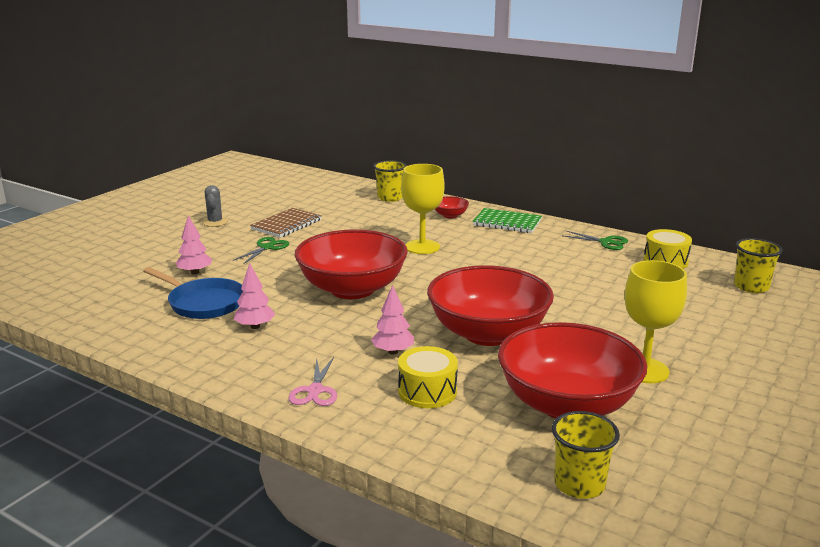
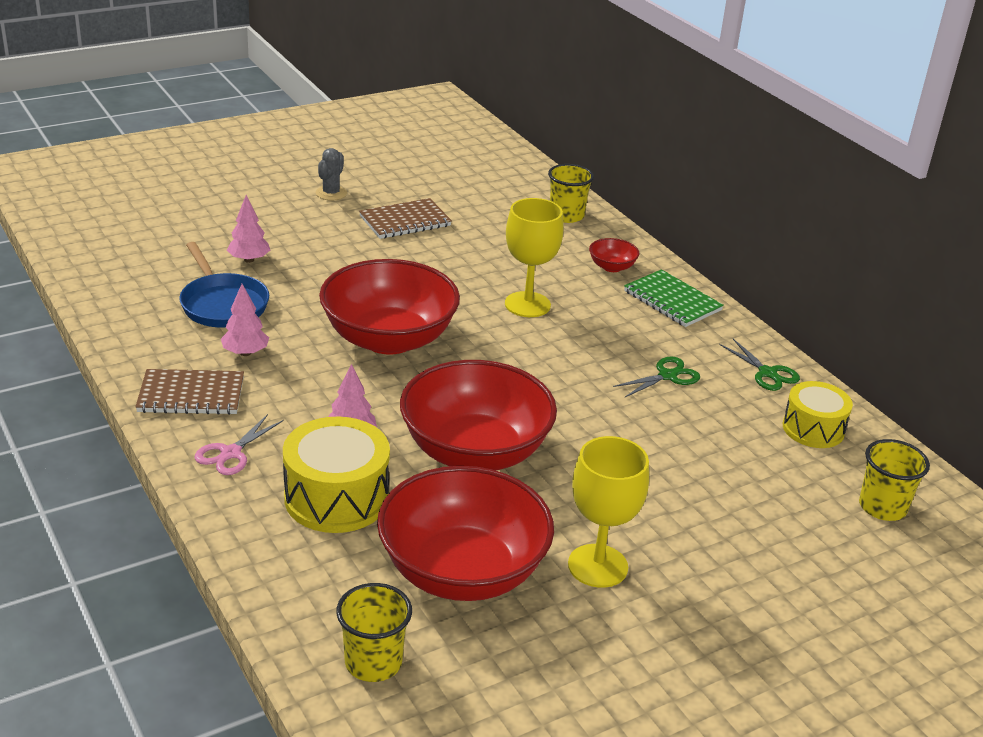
camera: 25 degrees right, 10 degrees up
(241, 364) = (191, 395): none -> brown notebook
(267, 247) = (353, 249): green scissors -> green scissors (668, 376)
(427, 391) = (336, 497): yellow drum -> yellow drum, size x1.52

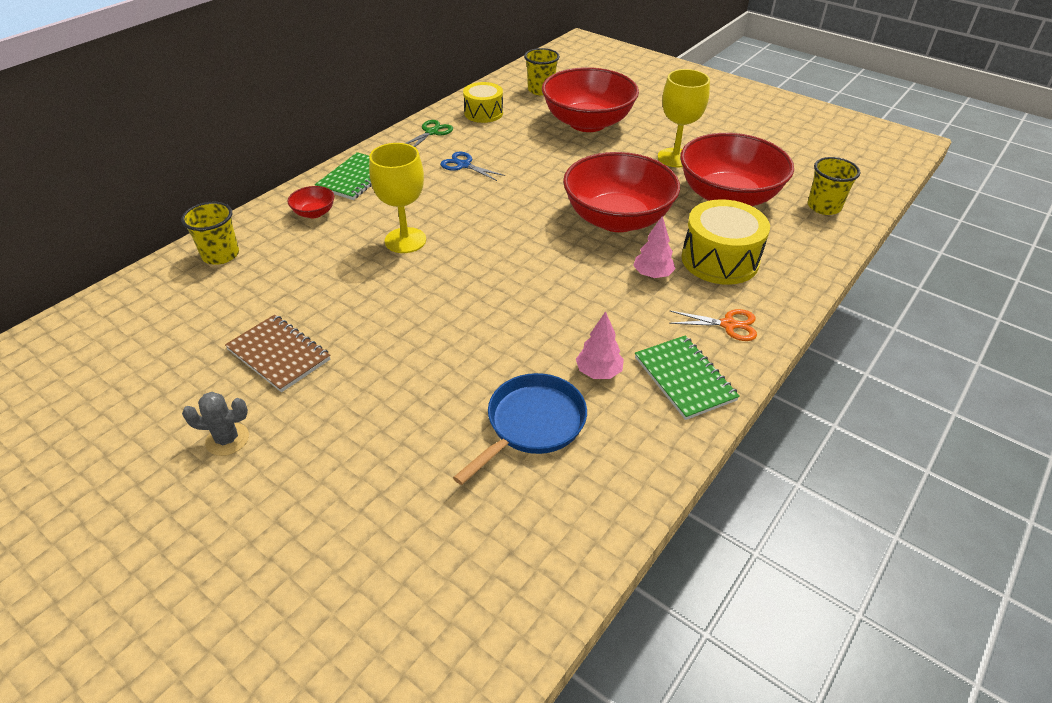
camera: 110 degrees left, 10 degrees up
(191, 395) = (684, 379): brown notebook -> green notebook
(230, 453) = (728, 325): pink scissors -> orange scissors
(249, 260) = (430, 444): pink tree -> none
(389, 339) = (511, 296): red bowl -> red bowl (587, 123)
(668, 376) = (463, 165): green scissors -> blue scissors

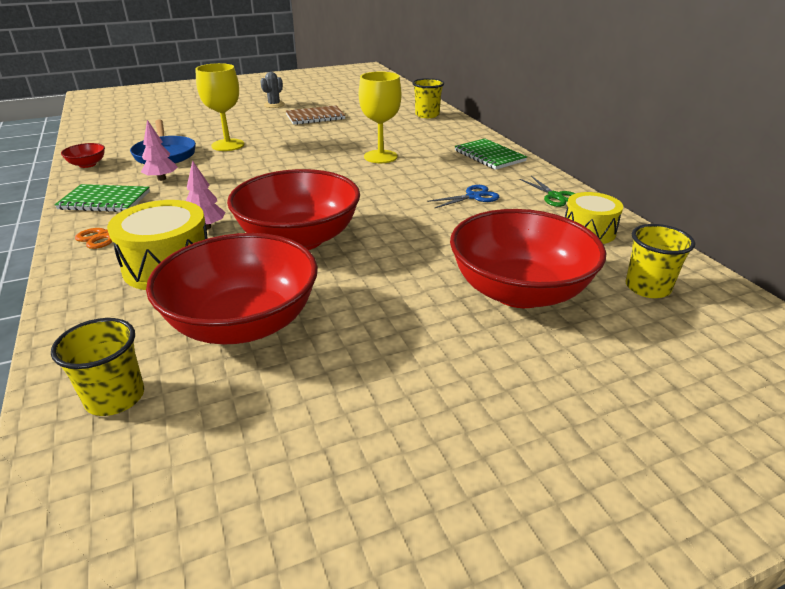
camera: 120 degrees right, 10 degrees down
(314, 213) = (450, 139): red bowl -> red bowl (87, 164)
(675, 158) = (368, 324): yellow goblet -> yellow goblet (228, 145)

